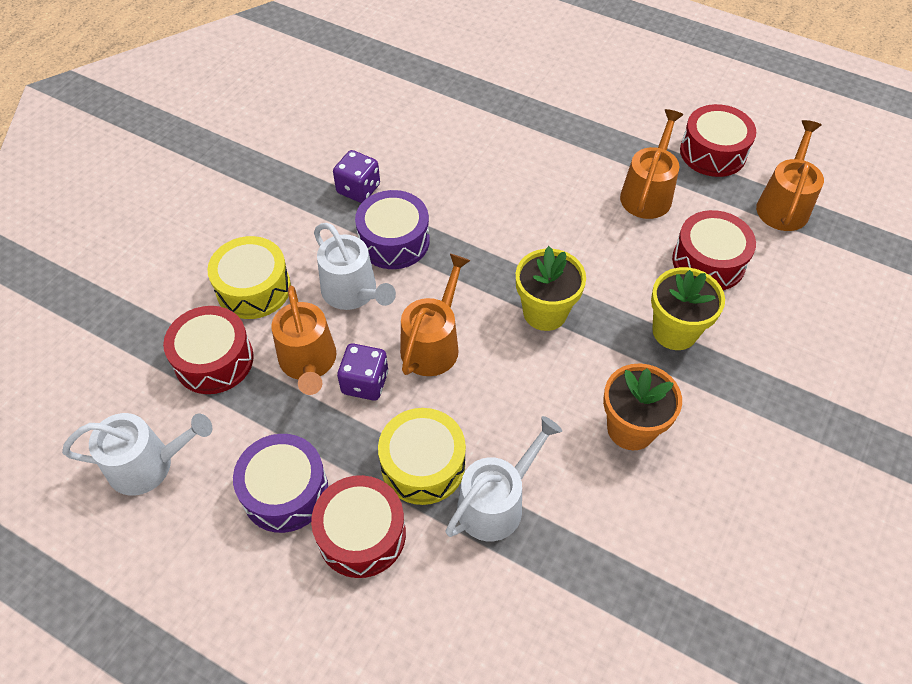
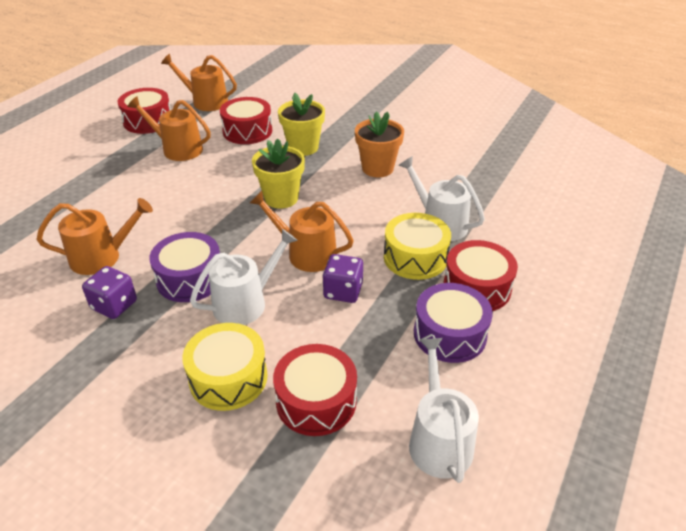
camera: 90 degrees left, 15 degrees down
(308, 362) = (321, 328): orange watering can -> orange watering can (101, 257)

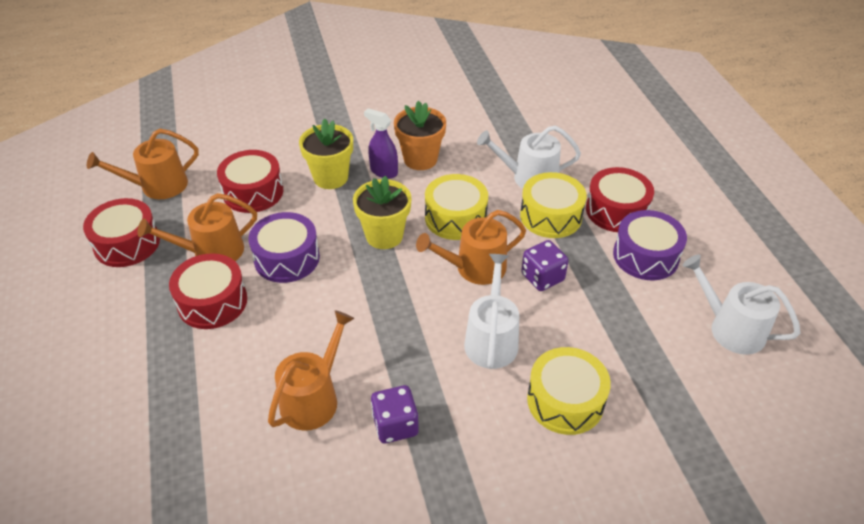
camera: 45 degrees left, 5 degrees up
(190, 278) = (420, 355): purple drum -> purple drum (287, 258)
(316, 401) = (638, 366): red drum -> red drum (212, 302)
(341, 162) = (383, 171): none -> purple spray bottle
(343, 216) = (455, 218): none -> yellow drum

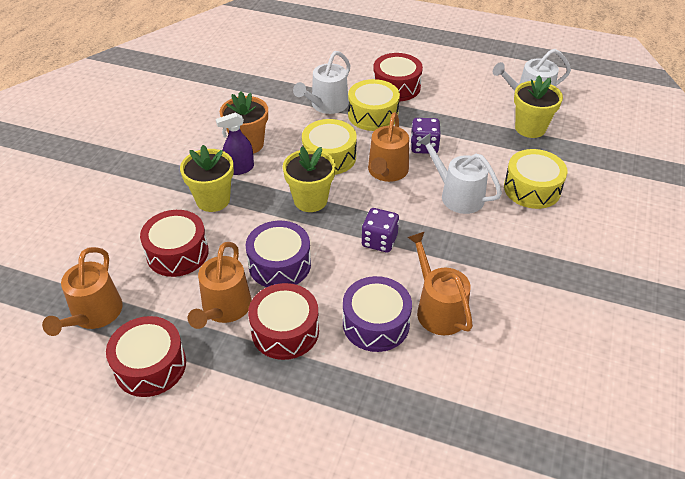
camera: 55 degrees left, 0 degrees up
(395, 425) = (494, 276): purple dice -> purple dice (379, 241)
(645, 256) = (446, 97): purple drum -> purple drum (376, 323)
(674, 353) = (530, 128): none -> yellow flower pot

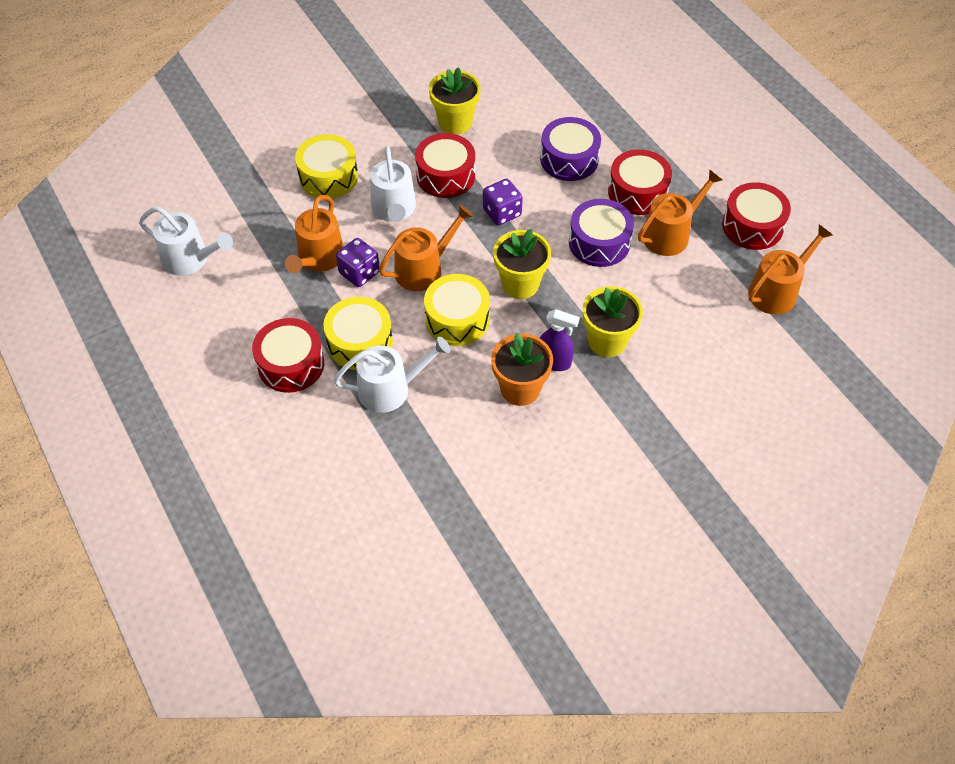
camera: 140 degrees left, 10 degrees up
(177, 253) = (676, 305): red drum -> red drum (446, 176)
(438, 309) = (516, 142): orange watering can -> orange watering can (319, 258)
(530, 128) = (242, 228): yellow flower pot -> yellow flower pot (455, 122)

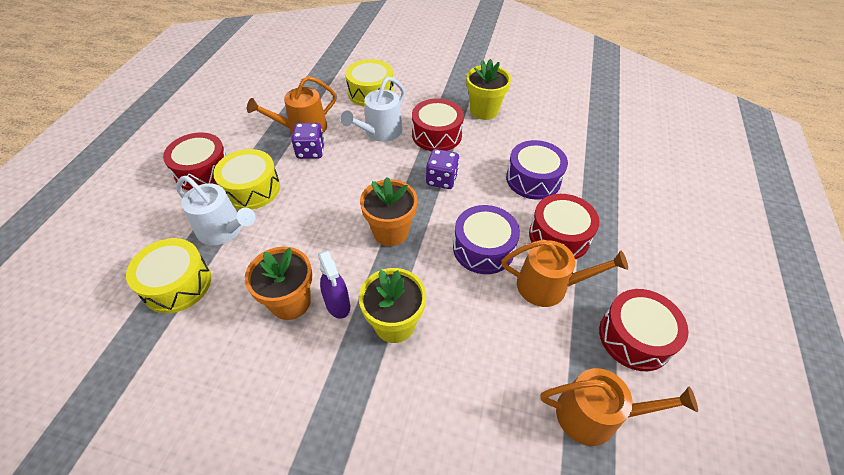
camera: 45 degrees right, 5 degrees down
(190, 259) = (247, 85): white watering can -> none
(423, 269) = (347, 176): orange watering can -> none
(457, 319) = (321, 221): yellow drum -> yellow drum (177, 284)
(520, 284) = (391, 232): yellow flower pot -> orange flower pot

